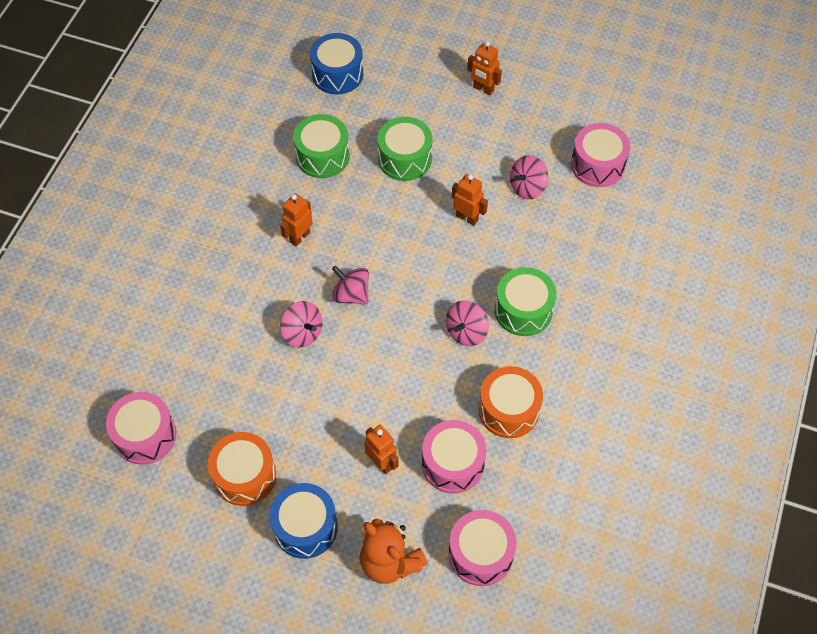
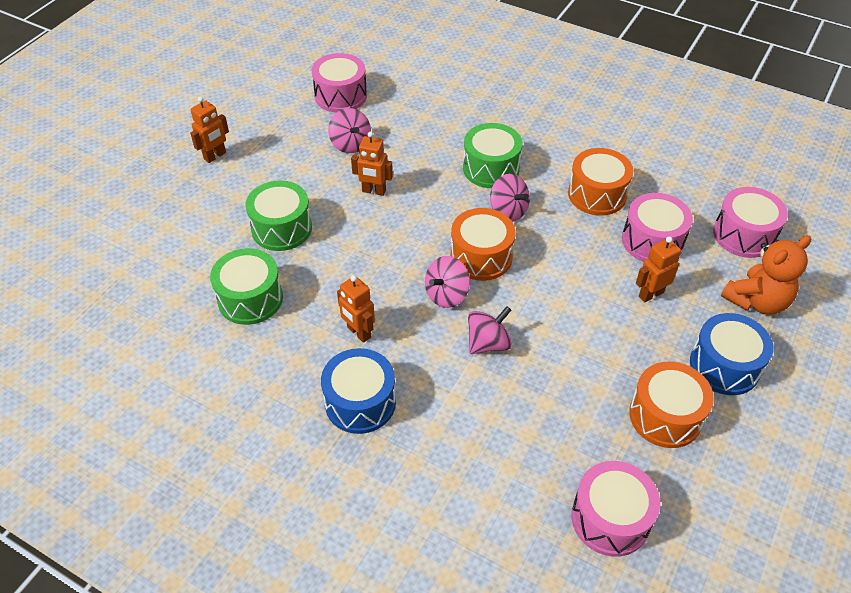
camera: 80 degrees left, 10 degrees down
(337, 74) = (135, 271): blue drum -> blue drum (360, 402)
(401, 316) = (481, 257): none -> orange drum
(467, 218) = (374, 191): orange robot -> orange robot turned 120 degrees counterclockwise

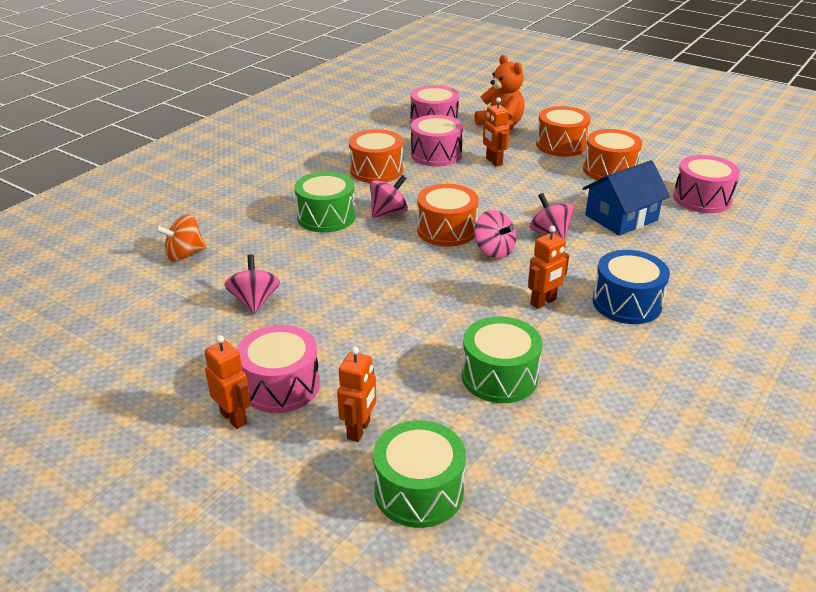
camera: 85 degrees left, 15 degrees down
(281, 228) = (388, 354): green drum -> green drum (419, 491)
(341, 96) = (156, 307): pink drum -> pink drum (281, 386)
(350, 144) = (254, 301): pink spinning top -> pink spinning top turned 75 degrees counterclockwise
(374, 191) = (341, 287): orange robot -> orange robot (359, 430)
(414, 95) = (184, 254): none -> orange spinning top
(538, 416) = (621, 217): none -> blue house
(724, 366) = (561, 145): blue drum -> orange drum

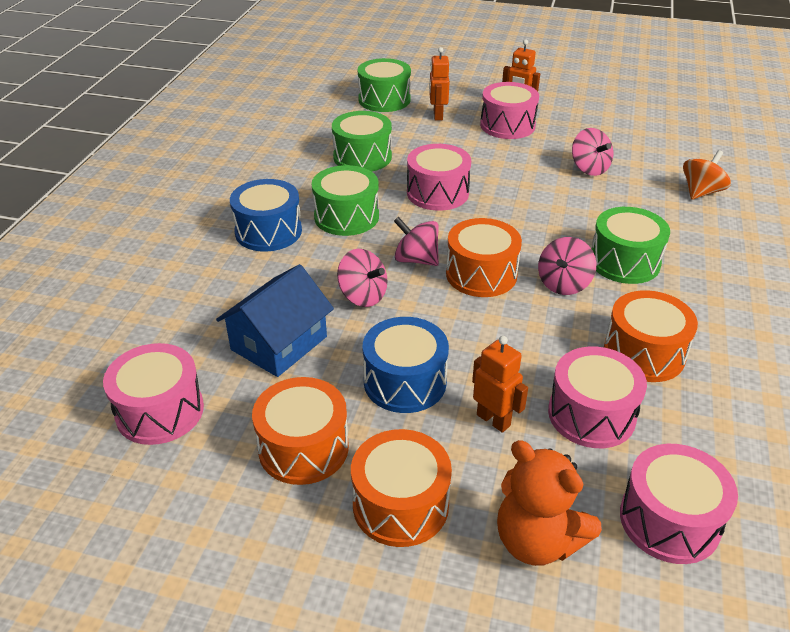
camera: 160 degrees right, 5 degrees up
(436, 308) = (437, 193): none -> pink drum
(538, 184) = (405, 382): none -> blue drum
(543, 302) = (346, 217): orange robot -> green drum

